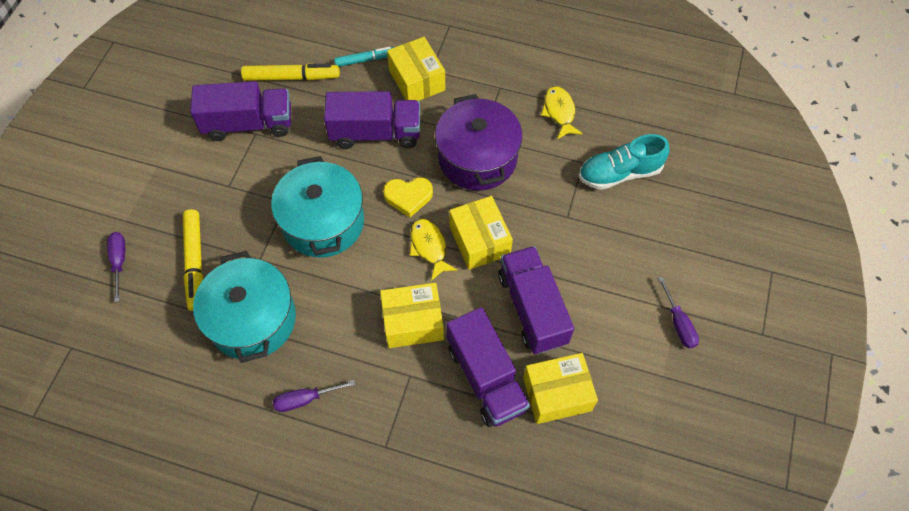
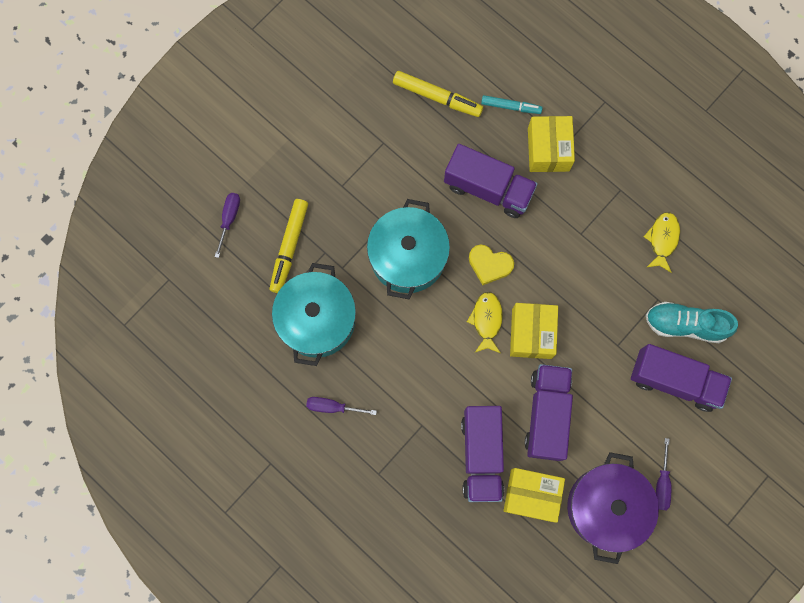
camera: 25 degrees right, 15 degrees up
(248, 124) = (381, 130): purple truck -> purple truck (674, 381)
(413, 322) = (444, 381): yellow box -> none
(477, 158) = (566, 253): purple pot -> purple pot (606, 507)

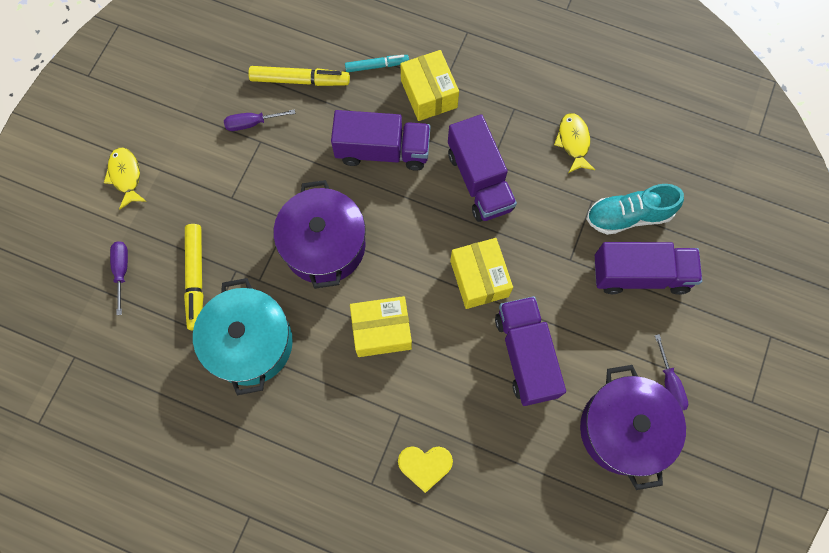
camera: 20 degrees left, 5 degrees down
(333, 407) = (298, 429): purple screwdriver -> purple screwdriver (252, 123)
(408, 257) = (324, 245): turquoise pot -> purple pot
(481, 455) = (474, 423): purple truck -> purple truck (479, 180)
(486, 320) = (428, 281): yellow fish -> yellow fish (126, 176)
(489, 265) = (411, 225): yellow heart -> yellow heart (425, 466)
(531, 495) = (542, 446): yellow box -> yellow box (381, 330)

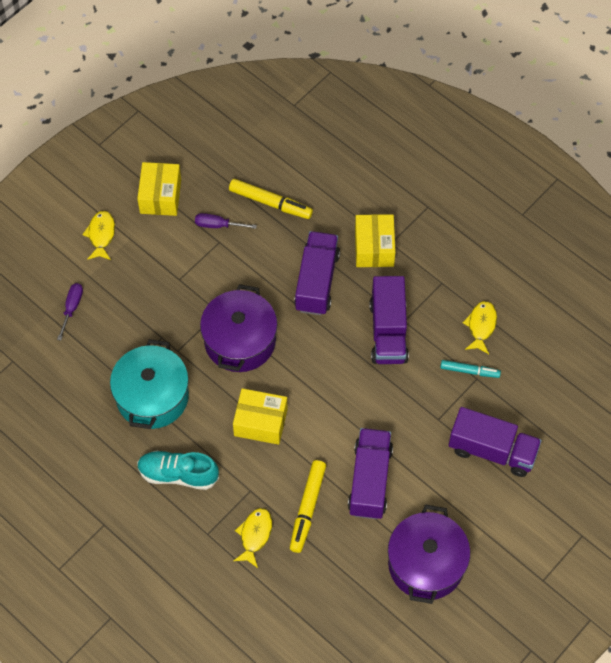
camera: 20 degrees right, 10 degrees down
(195, 278) = (128, 333): yellow marker -> yellow marker (307, 508)
(377, 66) = (339, 211): turquoise marker -> turquoise marker (469, 371)
(382, 151) = (317, 281): purple truck -> purple truck turned 105 degrees counterclockwise
(425, 466) = (255, 535): yellow heart -> yellow fish
(479, 278) = (356, 408): yellow box -> yellow box (160, 196)
(628, 216) = (502, 401): turquoise shoe -> turquoise shoe (178, 474)
(669, 383) = (480, 542): purple screwdriver -> none

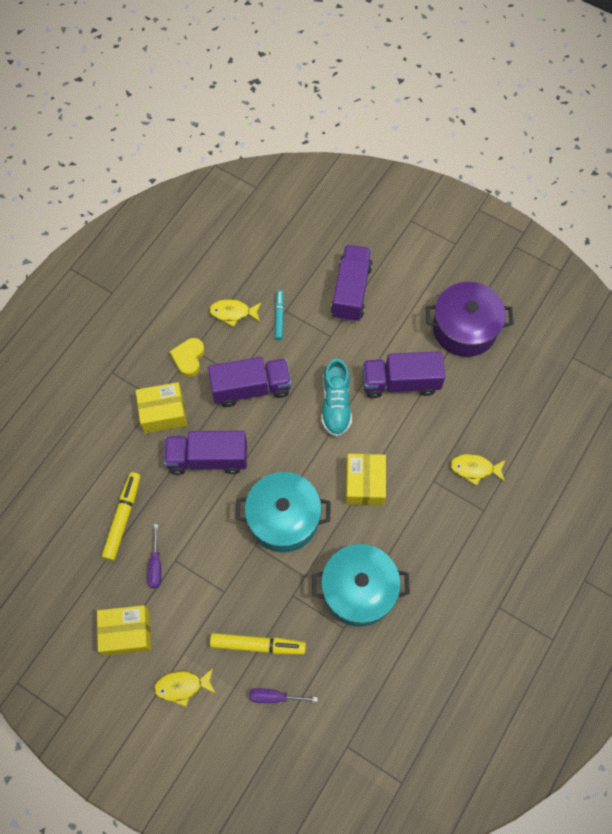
camera: 100 degrees left, 5 degrees up
(178, 474) = (433, 548): turquoise shoe -> turquoise shoe (336, 404)
(240, 341) = (283, 518): purple pot -> turquoise pot
(307, 508) = (438, 429): yellow marker -> yellow marker (257, 645)
(433, 277) = (189, 358): none -> yellow heart

